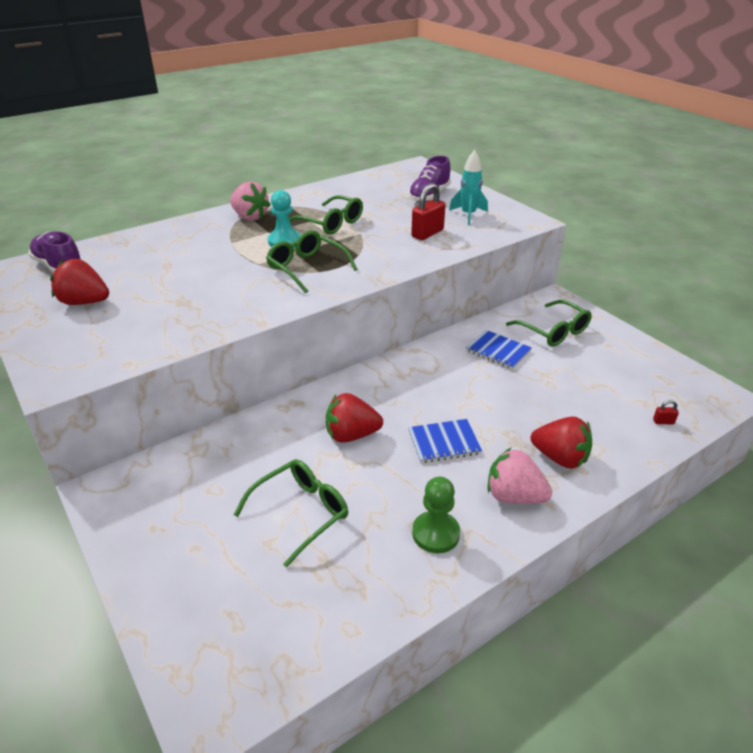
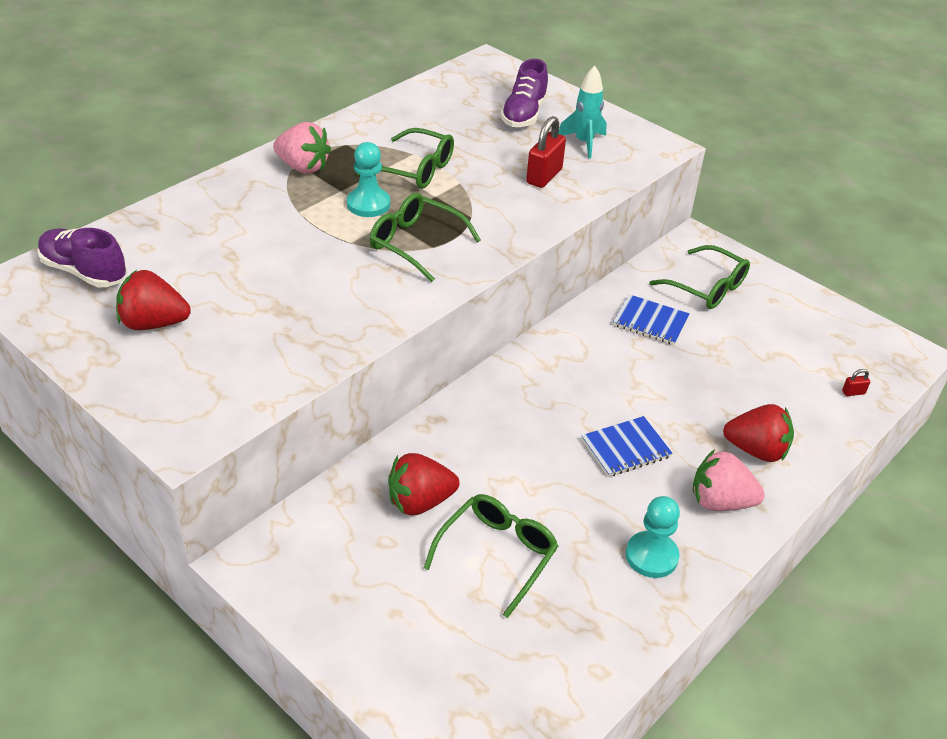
camera: 15 degrees left, 5 degrees up
(351, 435) = (518, 453): red strawberry -> red strawberry (420, 502)
(436, 533) = (651, 556): green pawn -> turquoise pawn

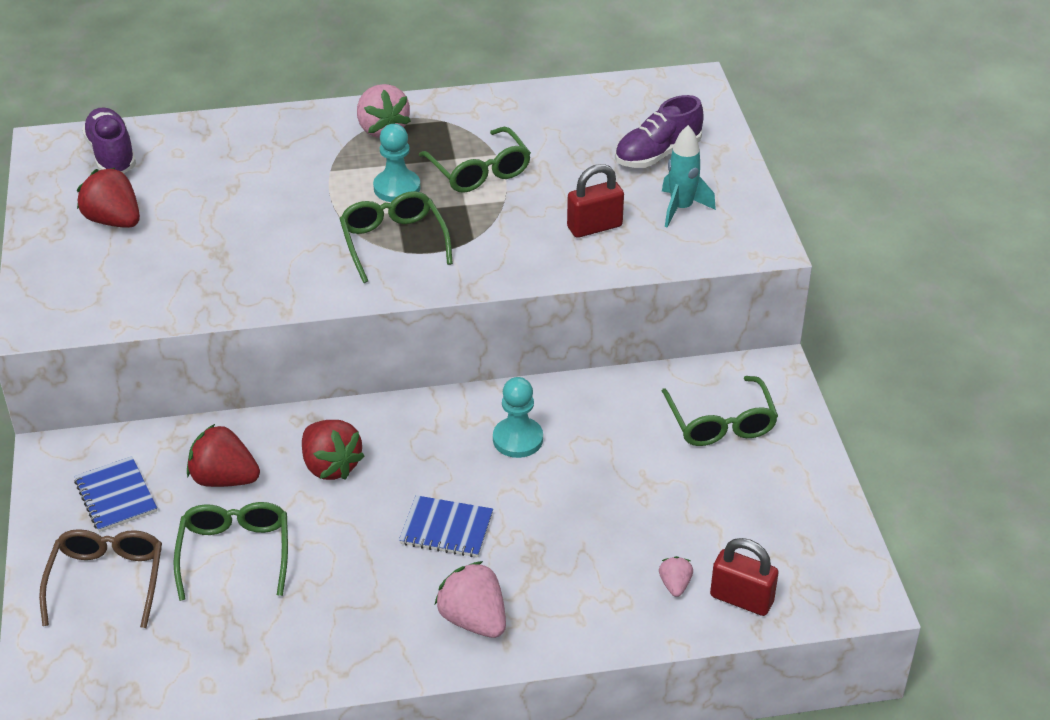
camera: 40 degrees right, 0 degrees up
(419, 639) = (107, 581): none -> brown glasses
(497, 554) = (235, 553): green glasses -> green glasses turned 75 degrees counterclockwise
(650, 321) = (617, 428): blue notebook -> blue notebook (116, 496)
(651, 556) = (356, 627): turquoise pawn -> turquoise pawn (518, 439)
(756, 450) = (566, 596): red strawberry -> red strawberry (331, 466)
(807, 405) = (675, 585): none -> pink strawberry
(853, 392) = (741, 599): red padlock -> red padlock, size x2.22

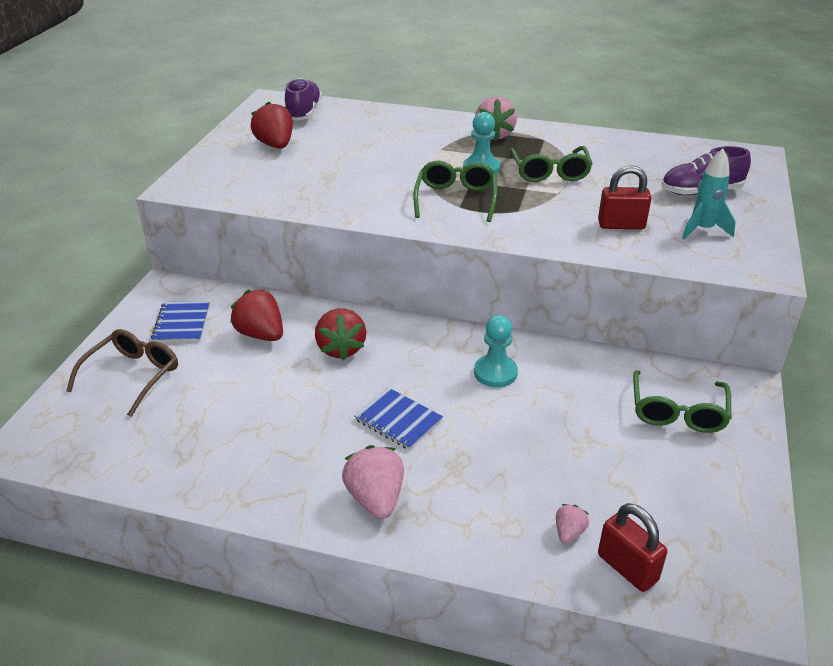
camera: 25 degrees right, 5 degrees down
(235, 553) = (231, 386): green glasses -> none

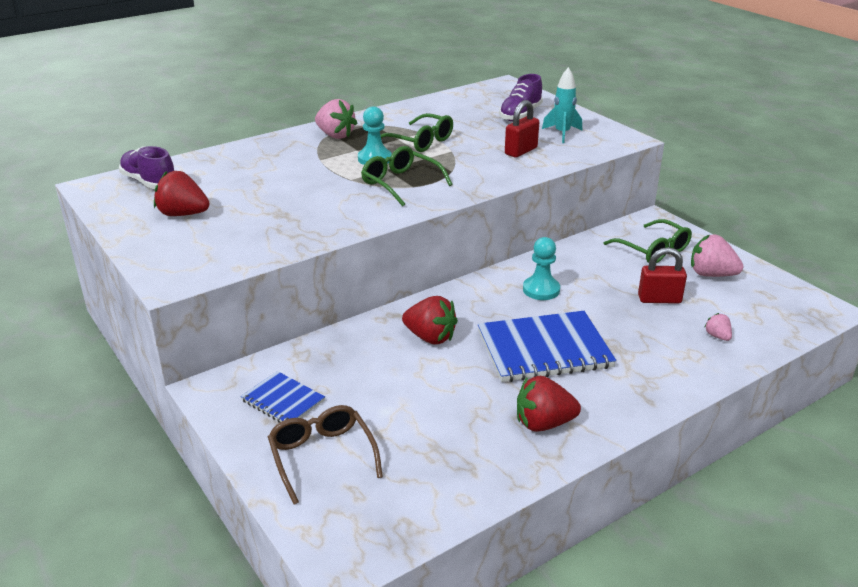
camera: 50 degrees left, 5 degrees down
(261, 334) = (359, 366): red strawberry -> red strawberry (543, 423)
(375, 498) = (614, 394): pink strawberry -> pink strawberry (711, 274)
(398, 420) = (544, 349): blue notebook -> blue notebook, size x1.85
(627, 568) = (763, 331): red padlock -> red padlock (659, 299)

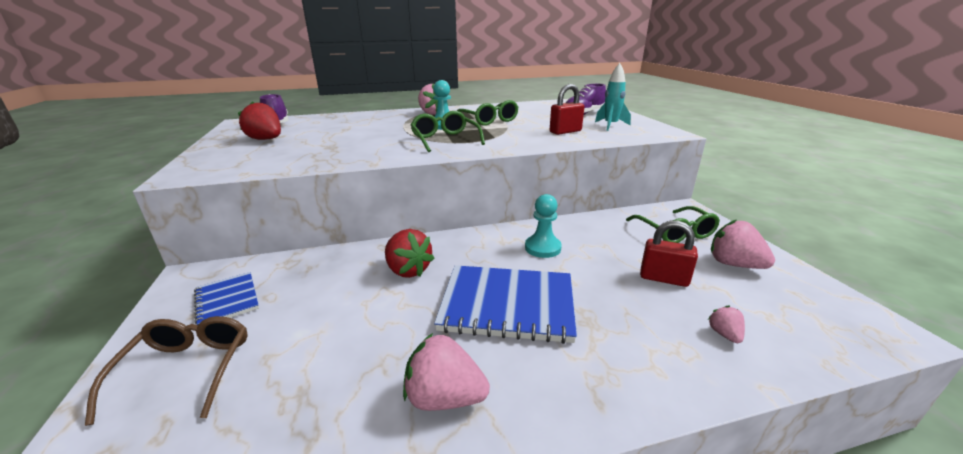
camera: 20 degrees right, 5 degrees down
(543, 423) = (444, 397): red strawberry -> pink strawberry

